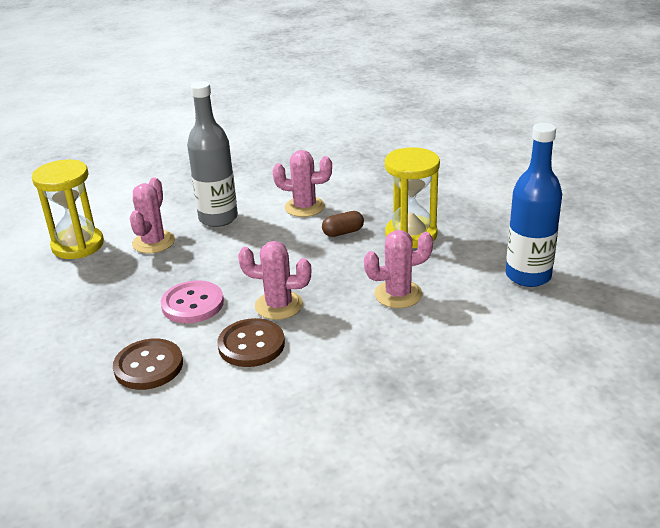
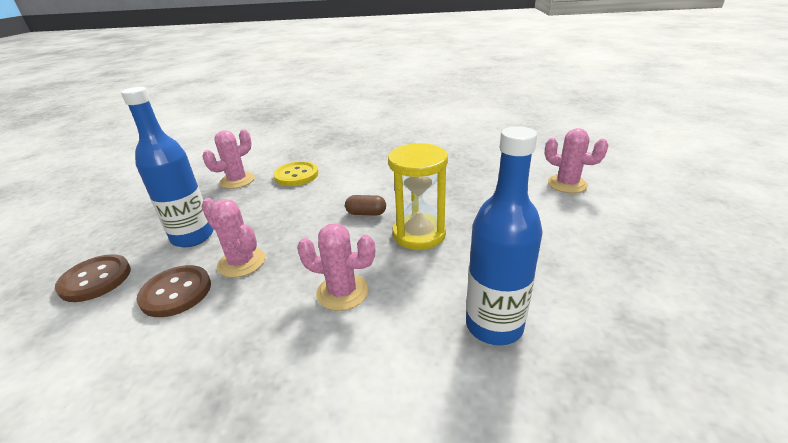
camera: 30 degrees right, 0 degrees up
(78, 245) = (197, 170): yellow hourglass -> none
(192, 304) = (193, 237): pink button -> blue bottle
(218, 218) = (296, 175): grey bottle -> yellow button
(304, 207) = (363, 184): pink cactus -> pink cactus (567, 184)

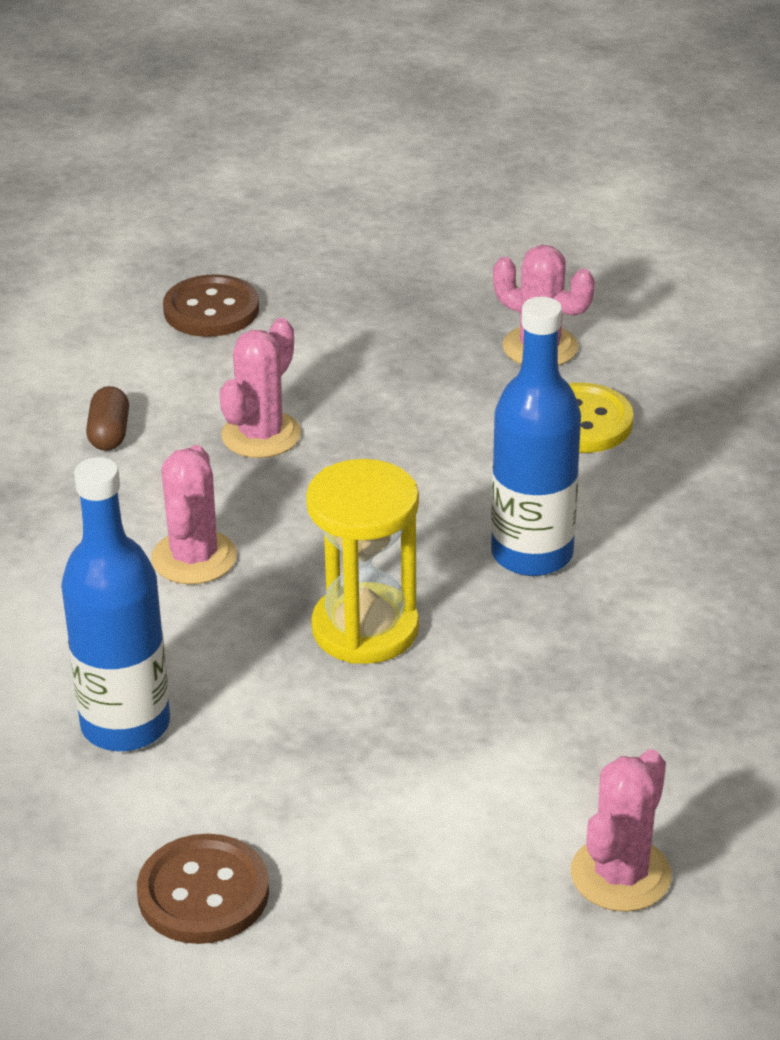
camera: 80 degrees right, 5 degrees up
(176, 292) = (186, 394): brown button -> brown button (203, 893)
(193, 237) = (328, 360): blue bottle -> blue bottle (532, 554)
(366, 213) = (432, 550): brown capsule -> brown capsule (109, 434)

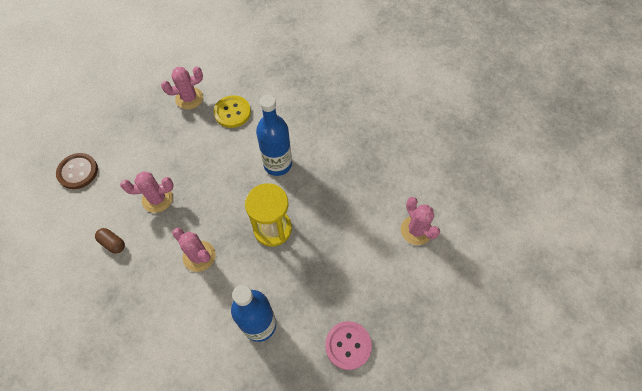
camera: 55 degrees left, 25 degrees up
(203, 893) = (348, 345): brown button -> pink button
(261, 435) = (157, 199): pink cactus -> pink cactus turned 75 degrees counterclockwise

